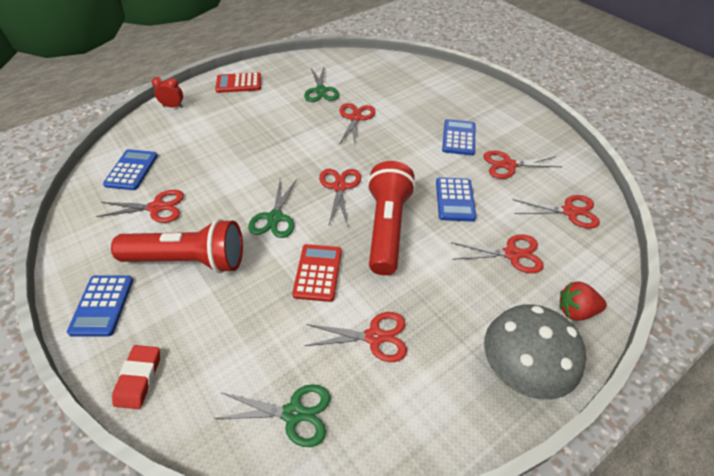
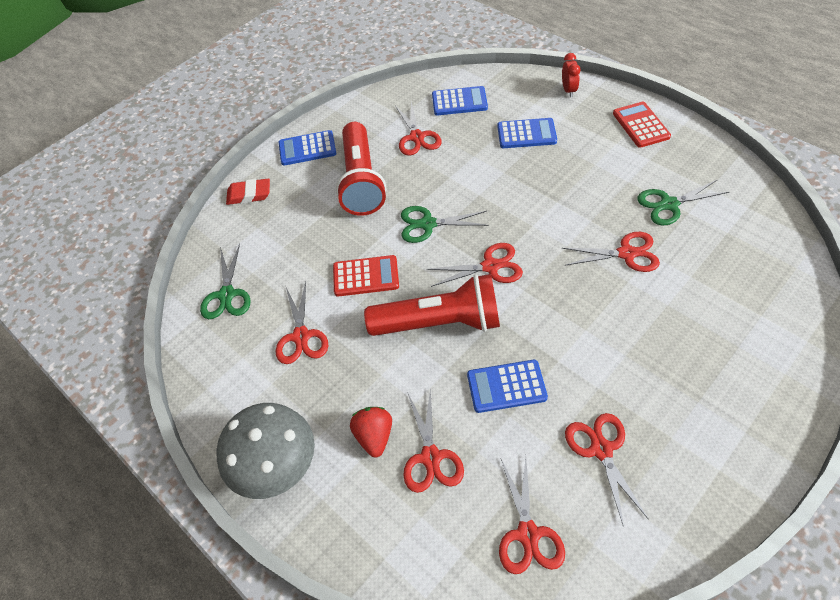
camera: 85 degrees right, 5 degrees up
(458, 138) = (638, 380): blue calculator -> blue calculator (526, 134)
(575, 311) = (359, 529): red strawberry -> red strawberry (374, 436)

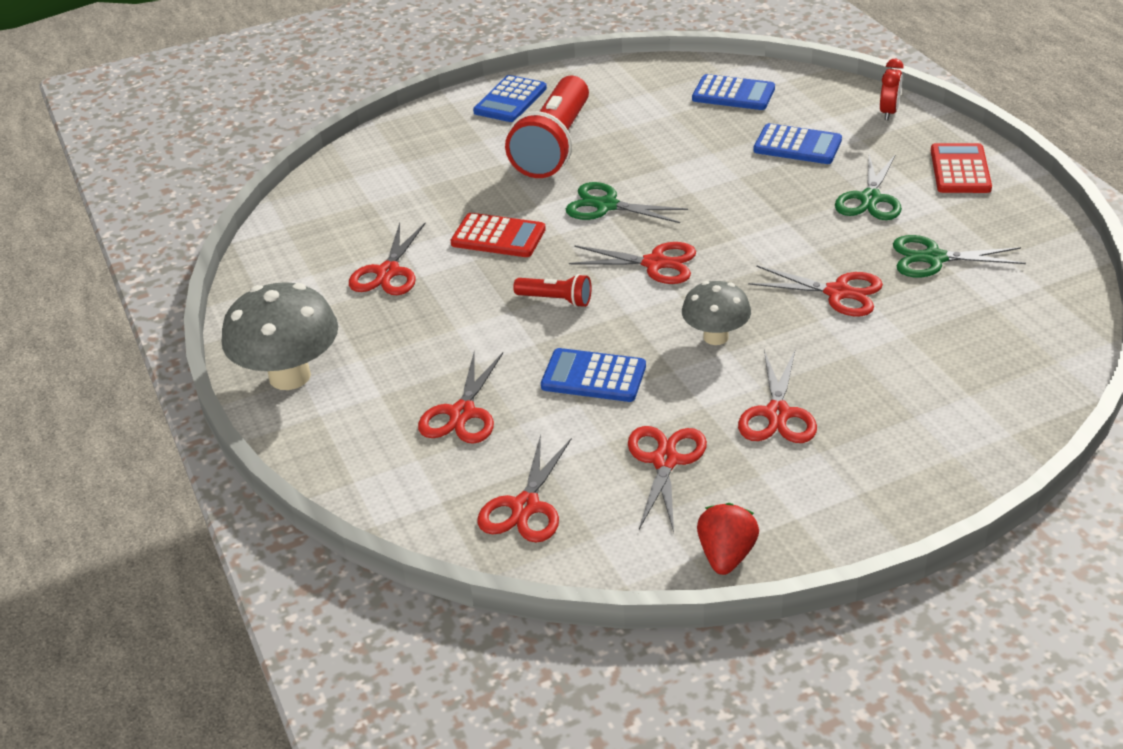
camera: 20 degrees right, 15 degrees down
(227, 295) = (329, 215): green scissors -> green scissors (870, 199)
(249, 194) = (413, 129): red eraser -> none
(307, 148) = (510, 100): blue calculator -> blue calculator turned 75 degrees counterclockwise
(374, 436) = (411, 379): red strawberry -> red strawberry (726, 556)
(417, 137) = (653, 118): red scissors -> red scissors (777, 414)
(440, 322) = (556, 300): red flashlight -> red flashlight, size x0.45
(569, 320) = (716, 337): none -> grey mushroom

